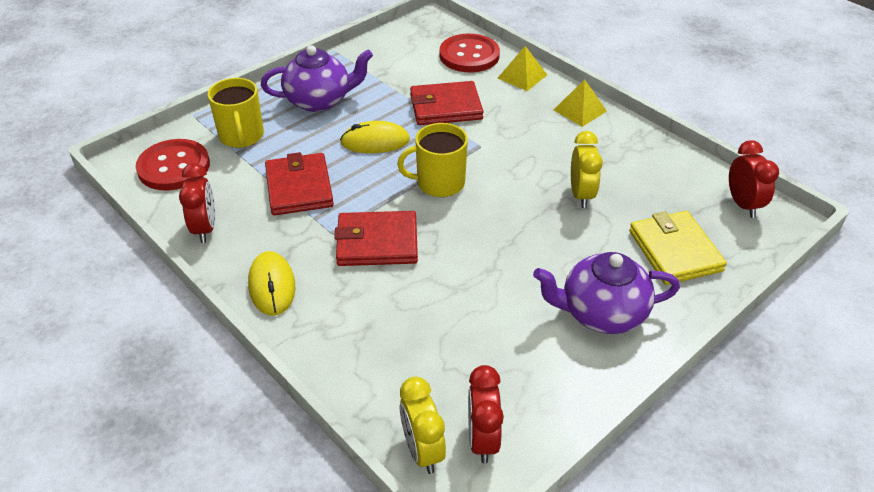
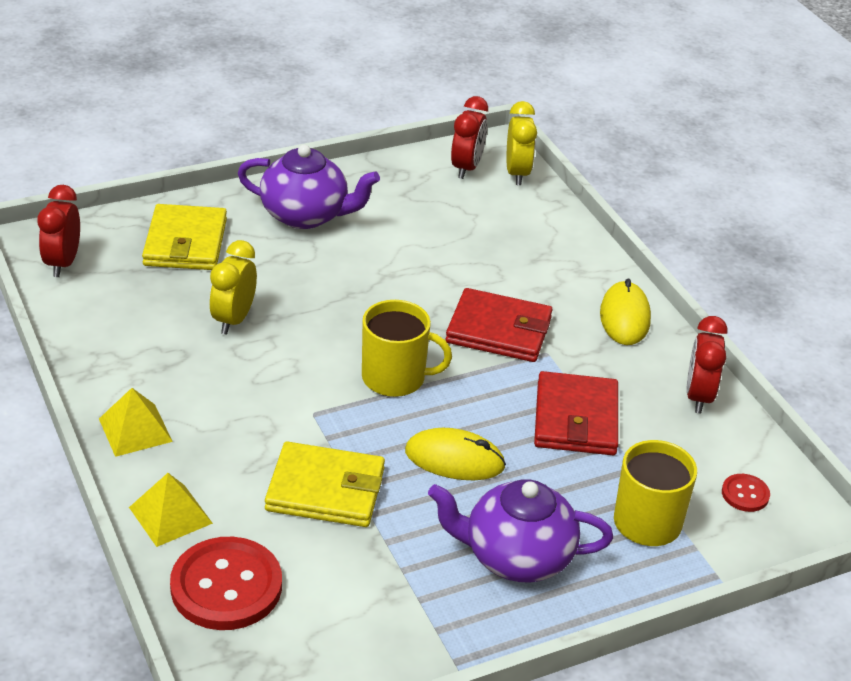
camera: 165 degrees left, 5 degrees down
(174, 167) = (745, 494): red button -> red button, size x0.47
(446, 107) = (325, 489): red wallet -> yellow wallet

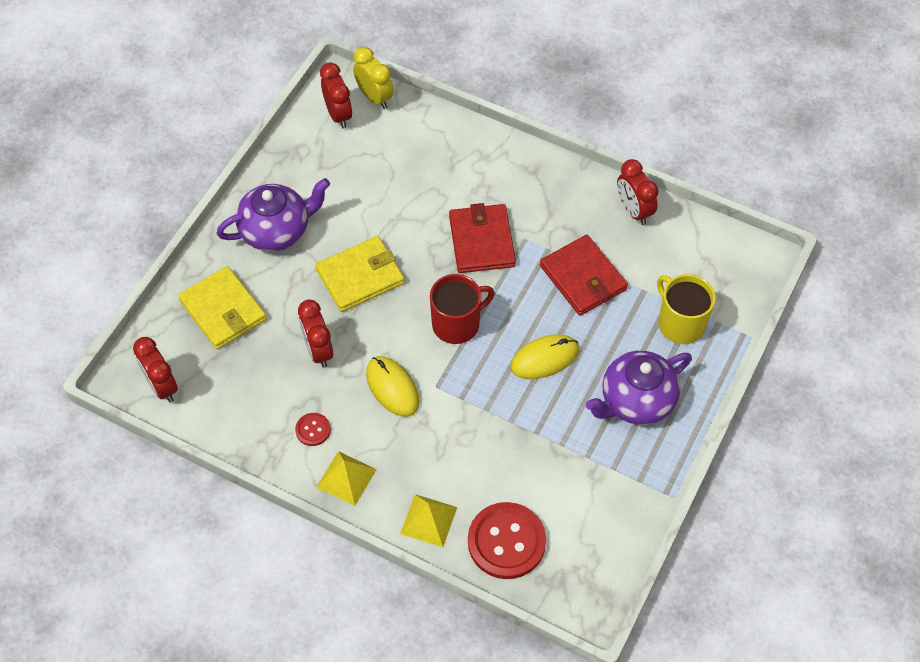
camera: 35 degrees left, 20 degrees up
(234, 319) = (318, 350): yellow clock -> red clock
(325, 489) = (495, 435): yellow wallet -> yellow wallet (360, 276)
(395, 378) = (457, 323): yellow mug -> red mug
(499, 330) = (481, 241): red wallet -> red wallet turned 75 degrees counterclockwise
(624, 317) = (543, 177): yellow mouse -> yellow mouse (392, 387)
(745, 494) = (713, 265): red button -> red button (313, 430)

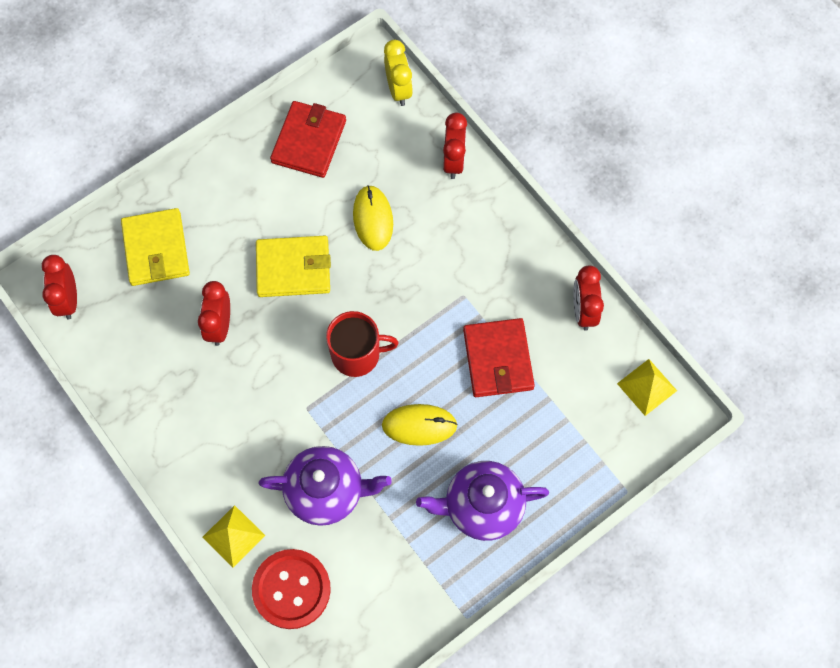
camera: 25 degrees right, 10 degrees up
(277, 230) = (242, 190): purple teapot -> purple teapot (326, 491)
(313, 430) = (176, 401): red button -> none
(338, 115) = (356, 94): red clock -> red clock (454, 161)
(346, 478) = (182, 461): yellow pyramid -> yellow pyramid (646, 387)
(392, 387) = (266, 392): yellow mouse -> yellow mouse (373, 219)
(481, 241) = (422, 281): red wallet -> red wallet (309, 141)
(680, 323) = (566, 447): yellow mug -> none

